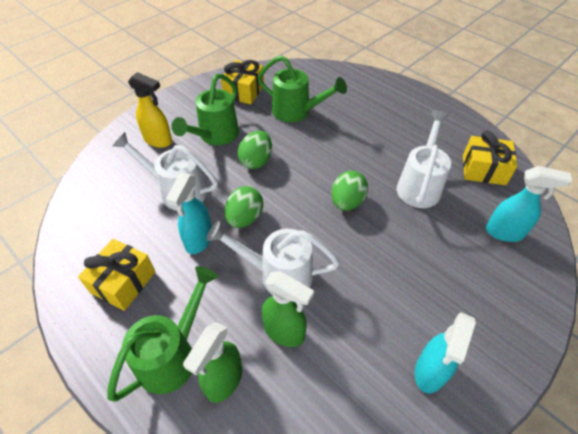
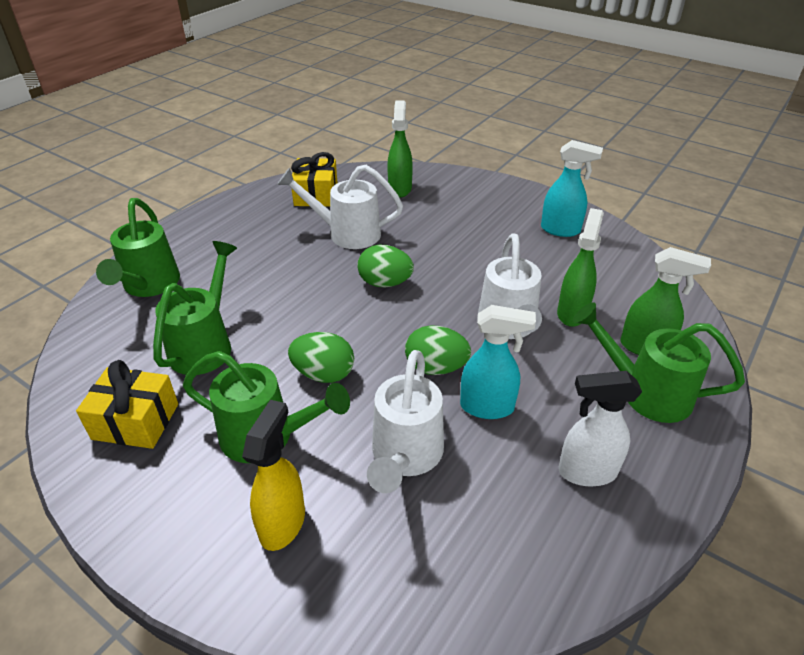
camera: 100 degrees left, 10 degrees down
(123, 282) = (586, 472): yellow gift -> white spray bottle
(358, 87) = (149, 285): none -> green watering can
(505, 233) = (400, 189): turquoise spray bottle -> green spray bottle

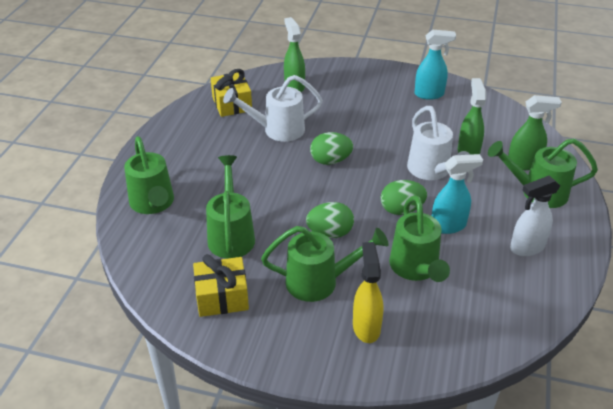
camera: 20 degrees left, 0 degrees up
(405, 456) = (415, 268): white watering can -> green watering can

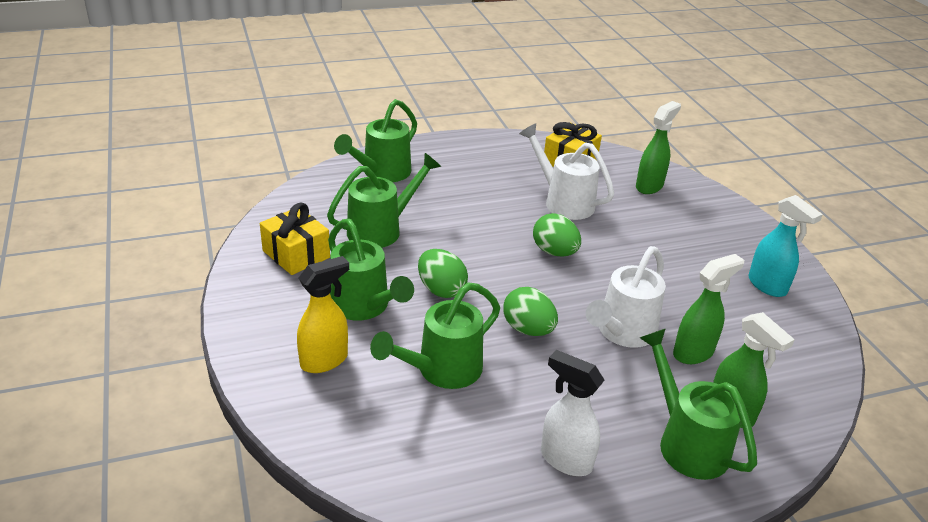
camera: 55 degrees right, 5 degrees down
(448, 226) = (538, 376): turquoise spray bottle -> none

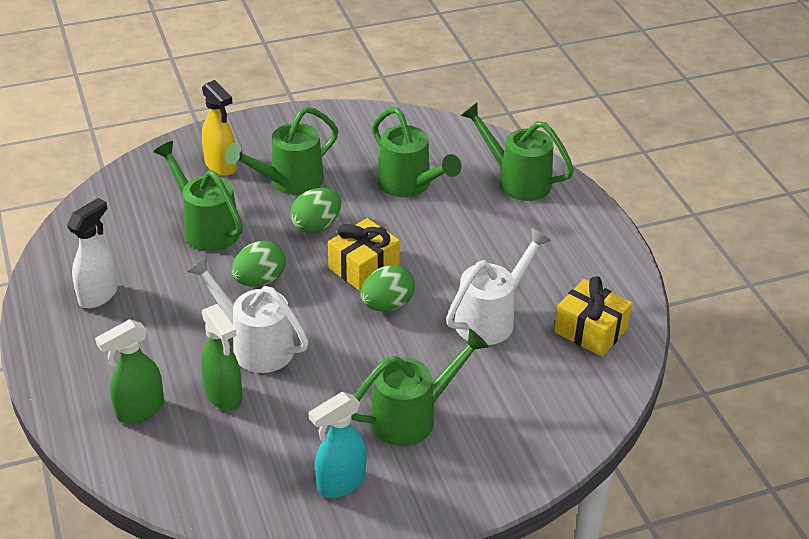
camera: 90 degrees right, 5 degrees up
(296, 254) = (362, 139): yellow gift -> yellow gift (363, 267)
(649, 186) = (547, 402): green spray bottle -> none
(687, 442) = (107, 373): green watering can -> green watering can (411, 417)

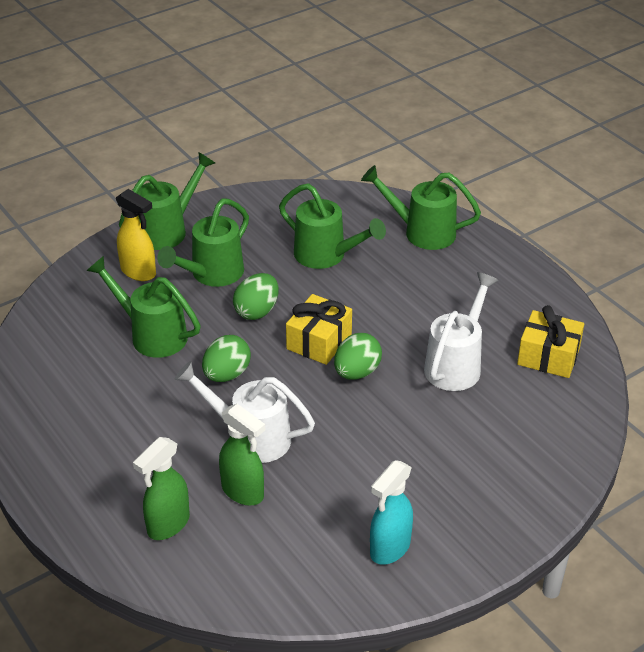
camera: 15 degrees left, 0 degrees up
(99, 295) = (76, 422): white spray bottle -> none
(411, 417) = (426, 471): green watering can -> green watering can (167, 230)

